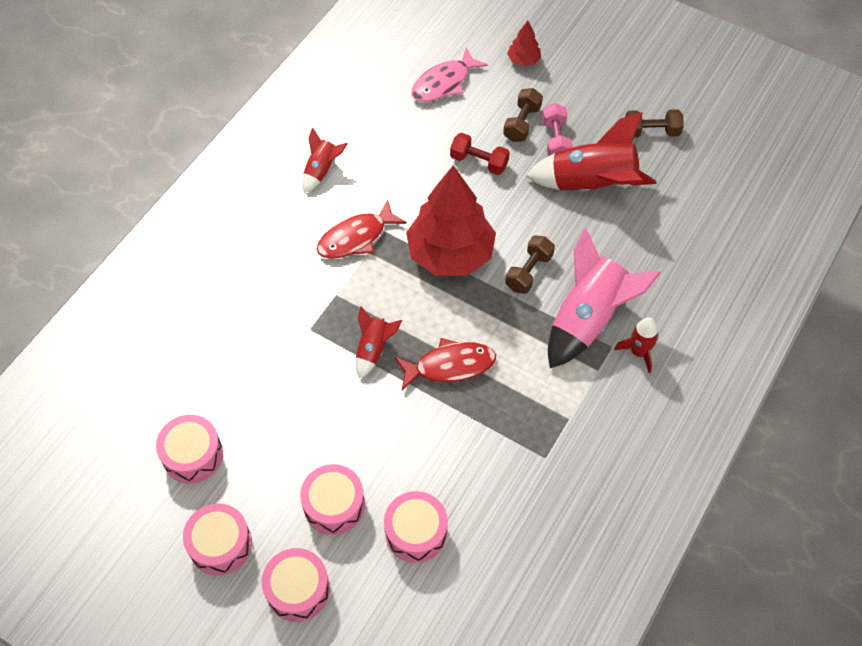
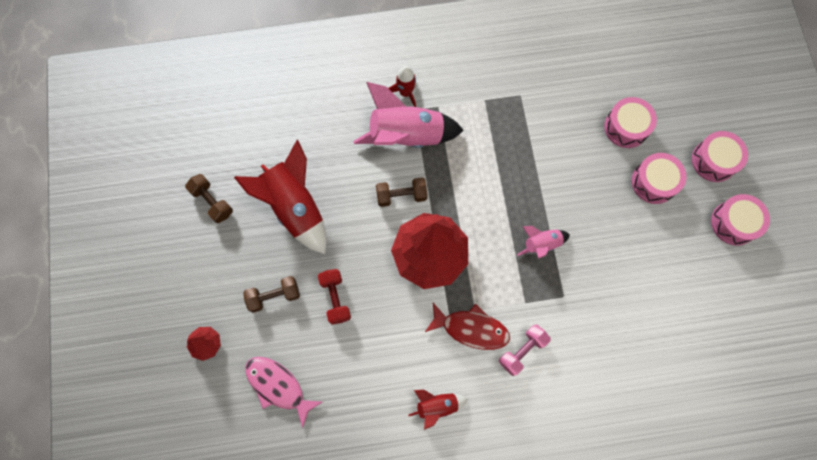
camera: 130 degrees left, 15 degrees up
(193, 455) = (705, 289): pink drum -> none
(373, 349) = (541, 244): red rocket -> pink rocket
(444, 83) = (278, 386): pink fish -> pink fish turned 150 degrees counterclockwise
(450, 366) = (511, 190): red fish -> none
(555, 140) = (272, 260): pink dumbbell -> pink dumbbell (522, 351)

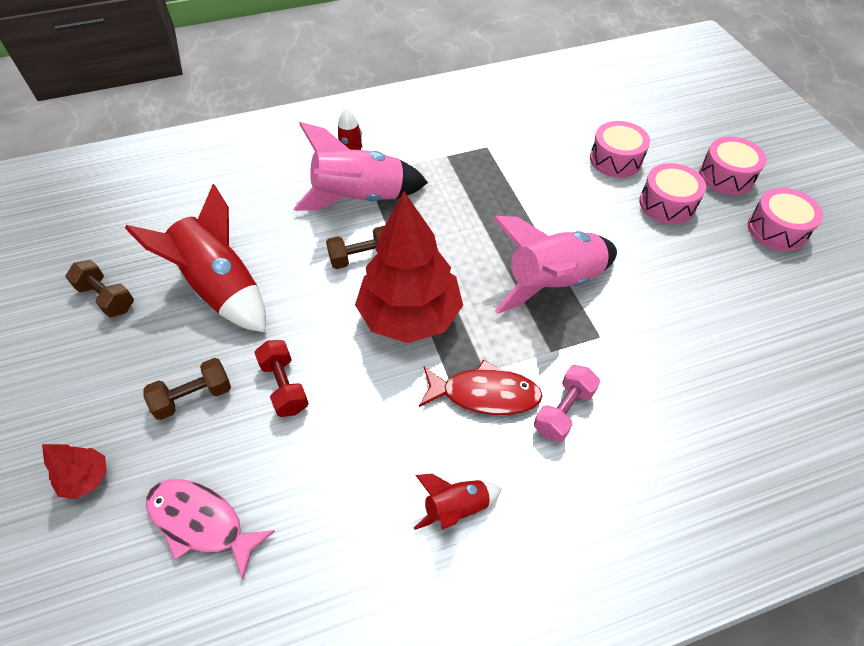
camera: 10 degrees left, 20 degrees down
(541, 244) = (553, 283): pink rocket -> pink rocket, size x1.98

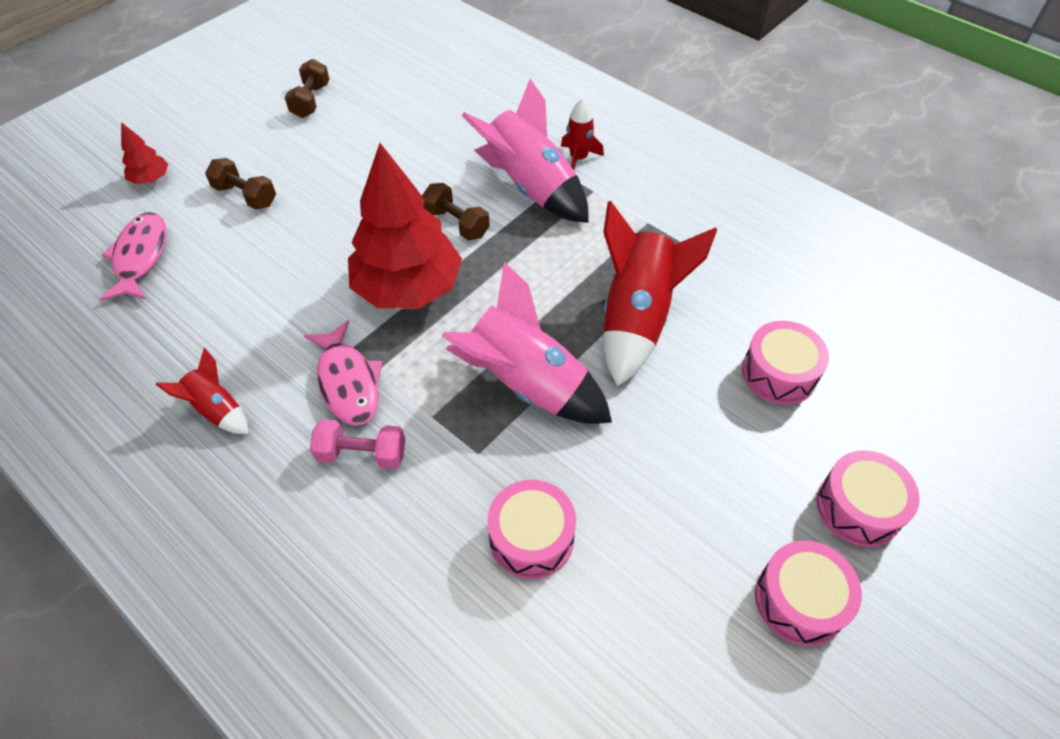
camera: 60 degrees right, 0 degrees up
(222, 288) = (360, 155): red rocket -> red rocket (637, 319)
(284, 386) = (283, 242): red dumbbell -> none
(485, 394) = (348, 382): red fish -> pink fish
(667, 204) = (742, 454): pink drum -> pink drum (531, 537)

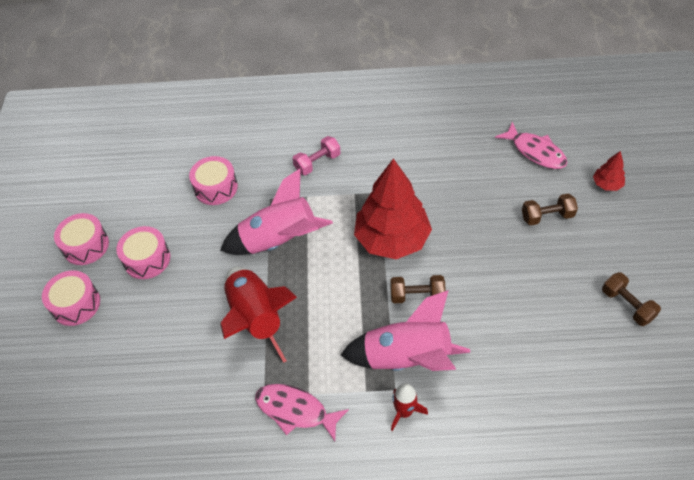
camera: 140 degrees right, 0 degrees up
(217, 410) = (397, 132): red rocket -> none
(348, 382) = (360, 180): pink fish -> pink fish (295, 410)
(779, 373) = (154, 347): pink drum -> pink drum (147, 259)

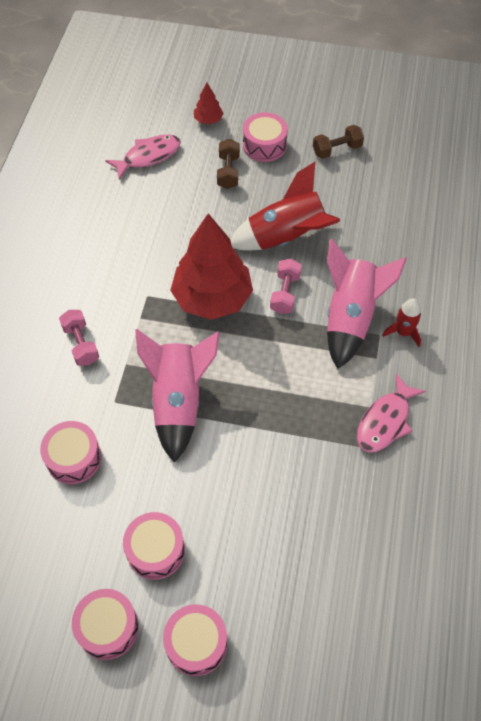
camera: 80 degrees left, 5 degrees up
(256, 319) = (272, 441): red rocket -> red rocket (286, 238)
(417, 295) = (285, 293): brown dumbbell -> pink dumbbell
(598, 238) = (264, 145): none -> pink drum

